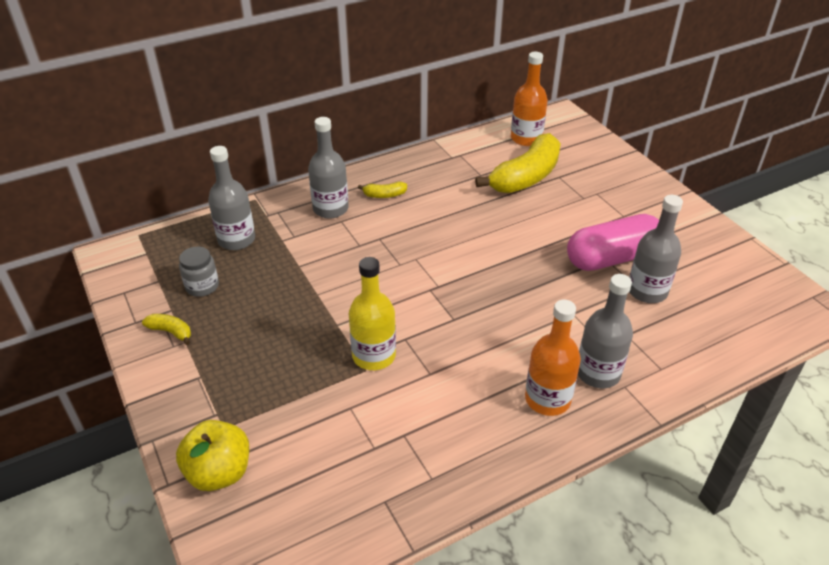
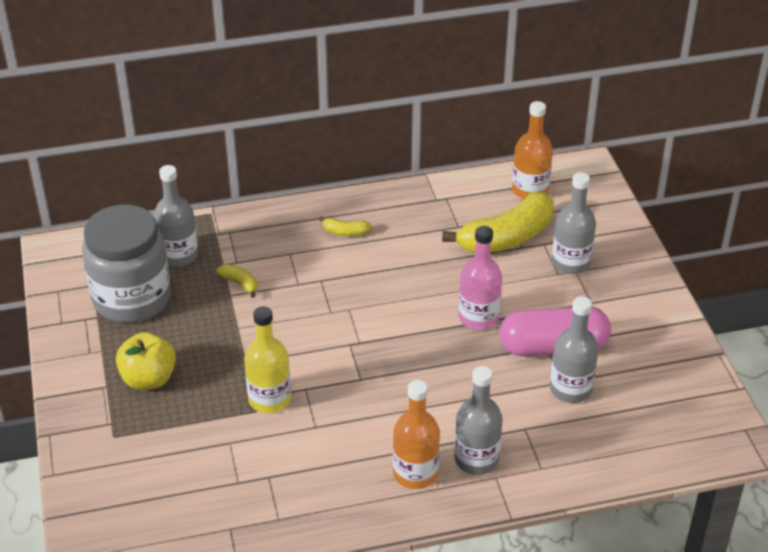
camera: 15 degrees right, 0 degrees up
(170, 332) = (91, 338): yellow banana -> yellow banana (239, 283)
(202, 286) = (132, 298): grey jar -> grey jar, size x2.35
(219, 472) = (98, 474): yellow apple -> yellow apple (149, 379)
(330, 209) = (284, 238): grey bottle -> grey bottle (570, 263)
(535, 245) = (478, 317): none -> pink bottle

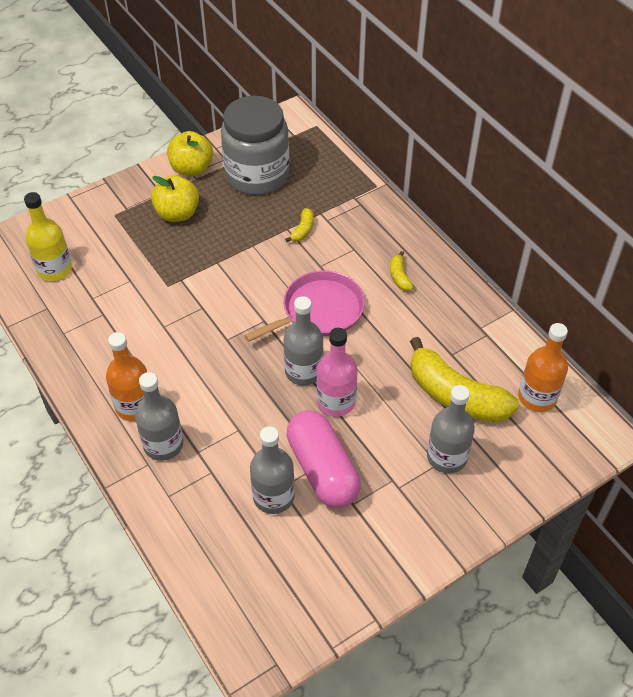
camera: 70 degrees right, 10 degrees up
(82, 351) = (191, 169): none -> yellow apple
(179, 255) = (317, 184): grey bottle -> grey bottle (303, 371)
(269, 399) = (182, 289): yellow bottle -> yellow bottle (54, 269)
(358, 300) = (319, 311): none -> pink pan

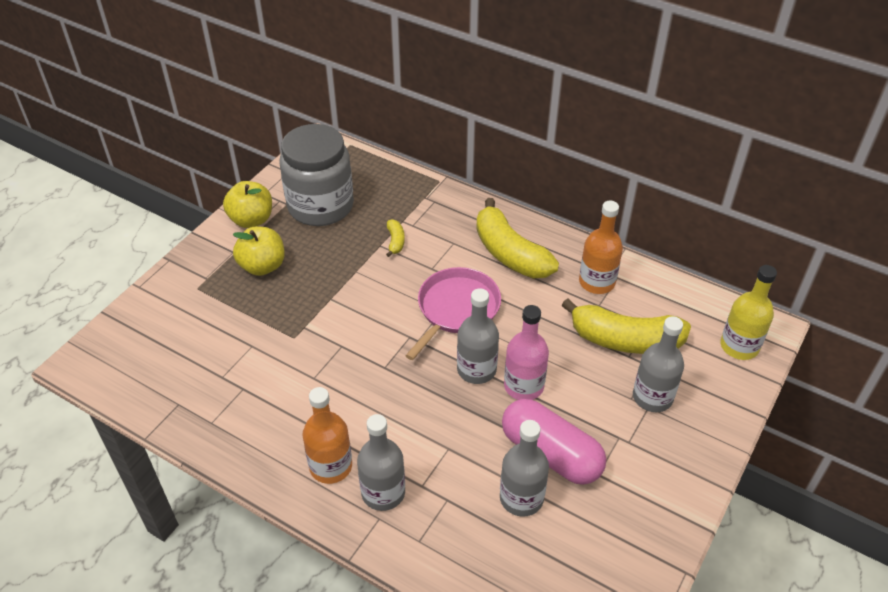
camera: 25 degrees left, 5 degrees down
(54, 269) = (164, 363): yellow bottle -> yellow bottle (739, 346)
(399, 276) = (510, 253): yellow banana -> yellow banana, size x2.35
(537, 397) = (693, 315): orange bottle -> orange bottle (597, 282)

